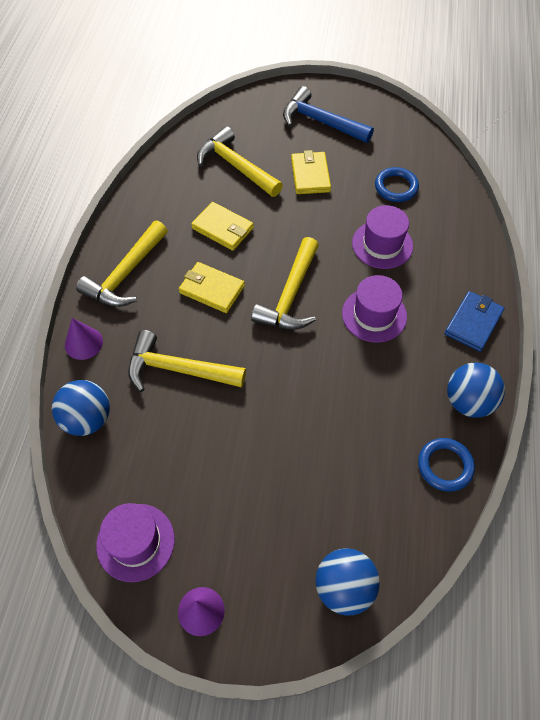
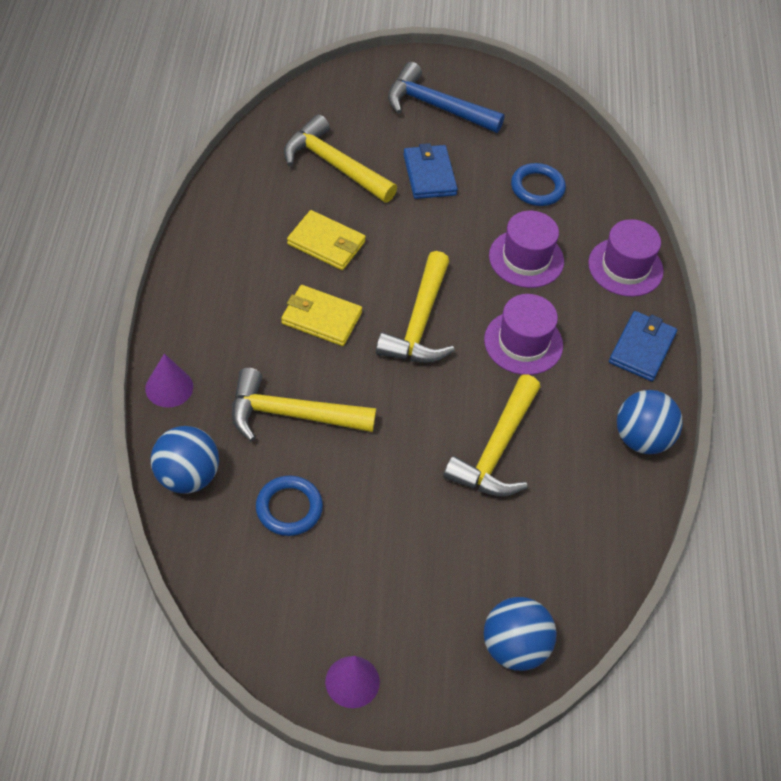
camera: 10 degrees left, 5 degrees down
(126, 274) = (211, 302): yellow hammer -> yellow hammer (496, 449)
(135, 542) = (265, 612): purple hat -> purple hat (625, 267)
(310, 175) = (429, 175): yellow wallet -> blue wallet
(445, 466) = (619, 511): blue ring -> blue ring (289, 508)

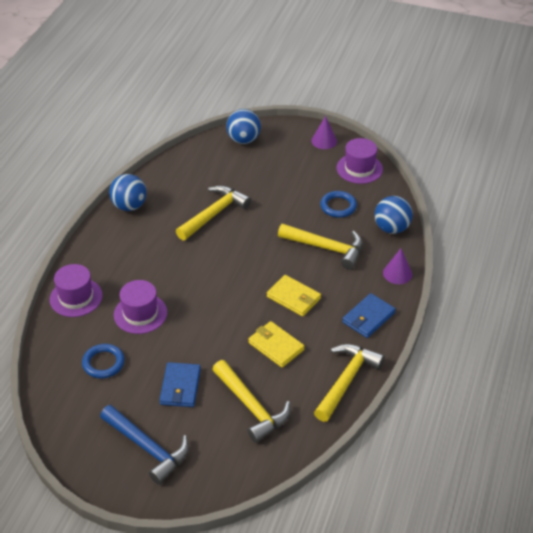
camera: 160 degrees left, 10 degrees down
(419, 322) = (231, 285): yellow hammer -> yellow hammer (346, 380)
(523, 342) = (170, 264): purple hat -> purple hat (359, 168)
(642, 348) = (98, 249): blue wallet -> blue wallet (368, 317)

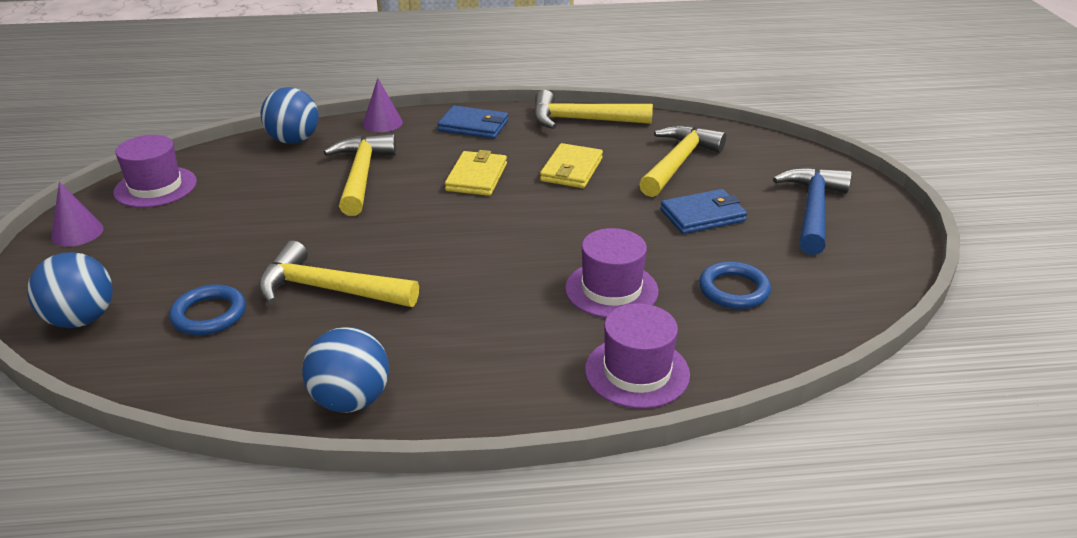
camera: 115 degrees left, 10 degrees down
(338, 206) = (260, 185): blue ring -> blue ring (209, 314)

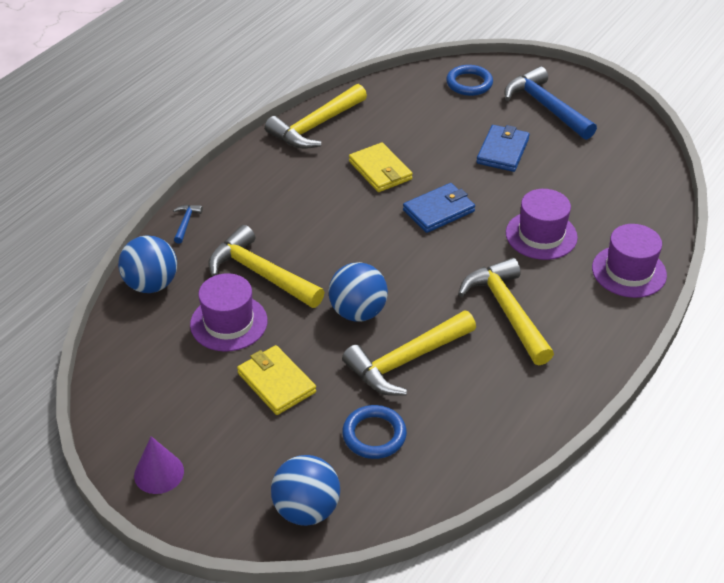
camera: 50 degrees left, 10 degrees up
(155, 187) = (133, 398): purple hat -> purple hat (229, 322)
(351, 400) = (543, 404): blue ball -> blue ball (358, 312)
(382, 123) = (186, 223): purple cone -> blue hammer
(473, 126) = (255, 180): blue wallet -> blue wallet (439, 211)
(476, 177) = (336, 218): yellow wallet -> yellow wallet (276, 382)
(678, 163) = (428, 121): yellow hammer -> yellow hammer (507, 311)
(733, 290) = (591, 188): blue ring -> blue ring (469, 83)

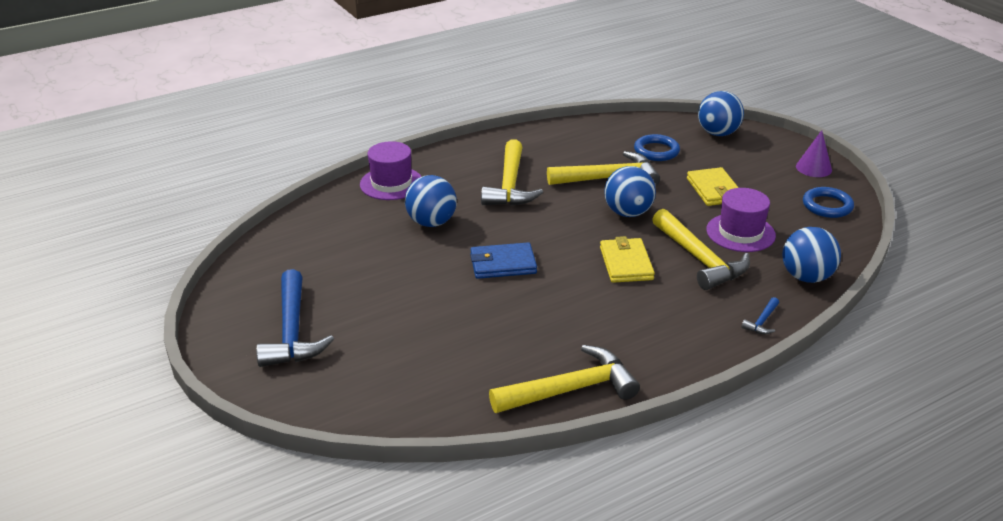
camera: 155 degrees left, 10 degrees down
(380, 170) = (531, 316): yellow wallet -> yellow wallet (626, 263)
(469, 83) = (343, 389): blue ring -> blue ring (827, 206)
(502, 151) = (389, 299): blue wallet -> none
(541, 235) = (431, 222): purple hat -> blue ball

